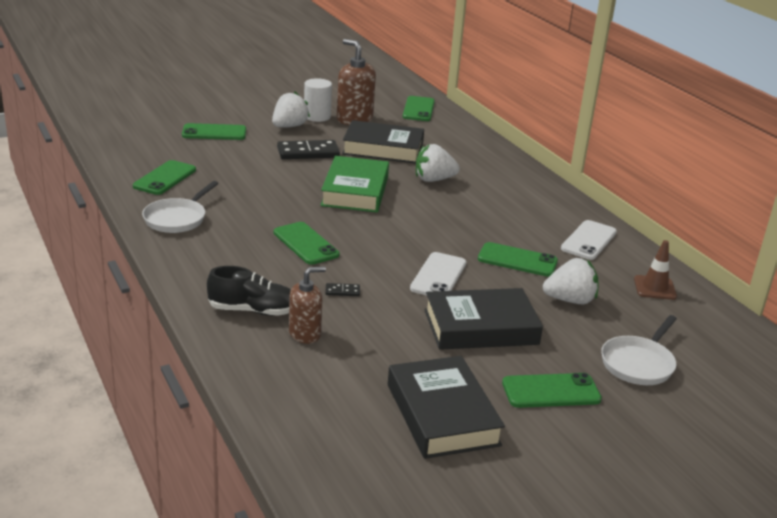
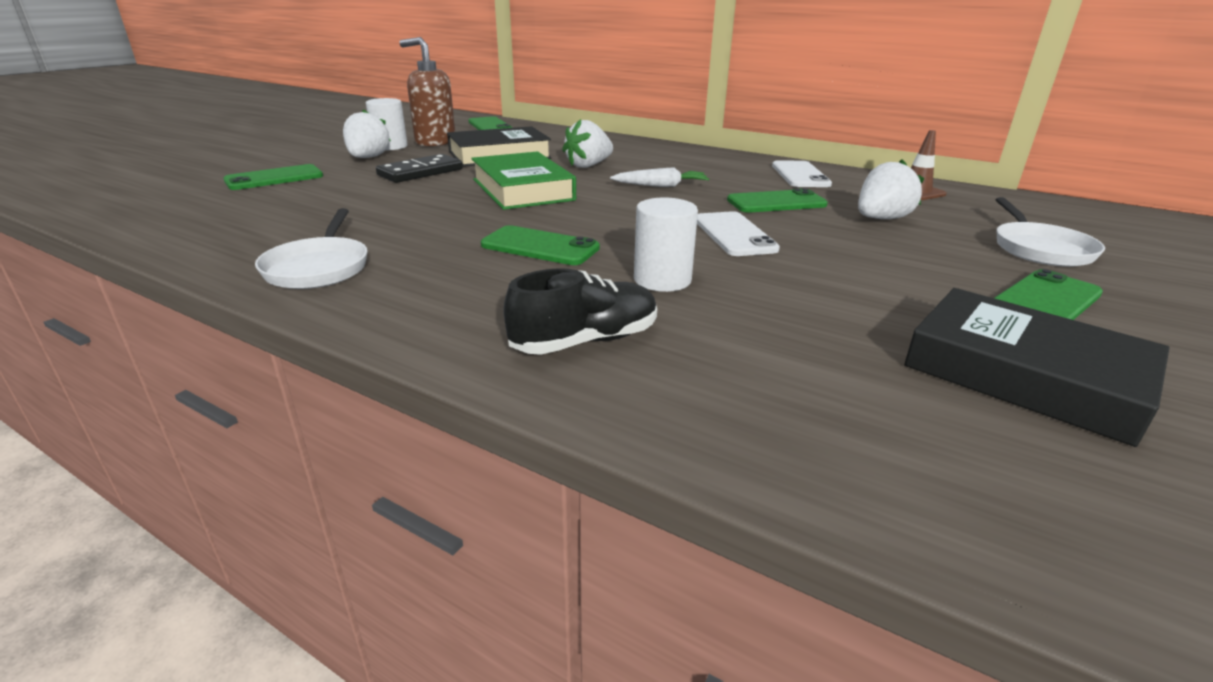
camera: 30 degrees left, 0 degrees up
(165, 178) = (248, 231): green phone -> none
(305, 334) = (700, 344): brown soap dispenser -> none
(342, 291) = (662, 280): black domino -> white cylinder
(457, 217) = (661, 186): none -> white carrot
(480, 327) = (861, 265): black book -> none

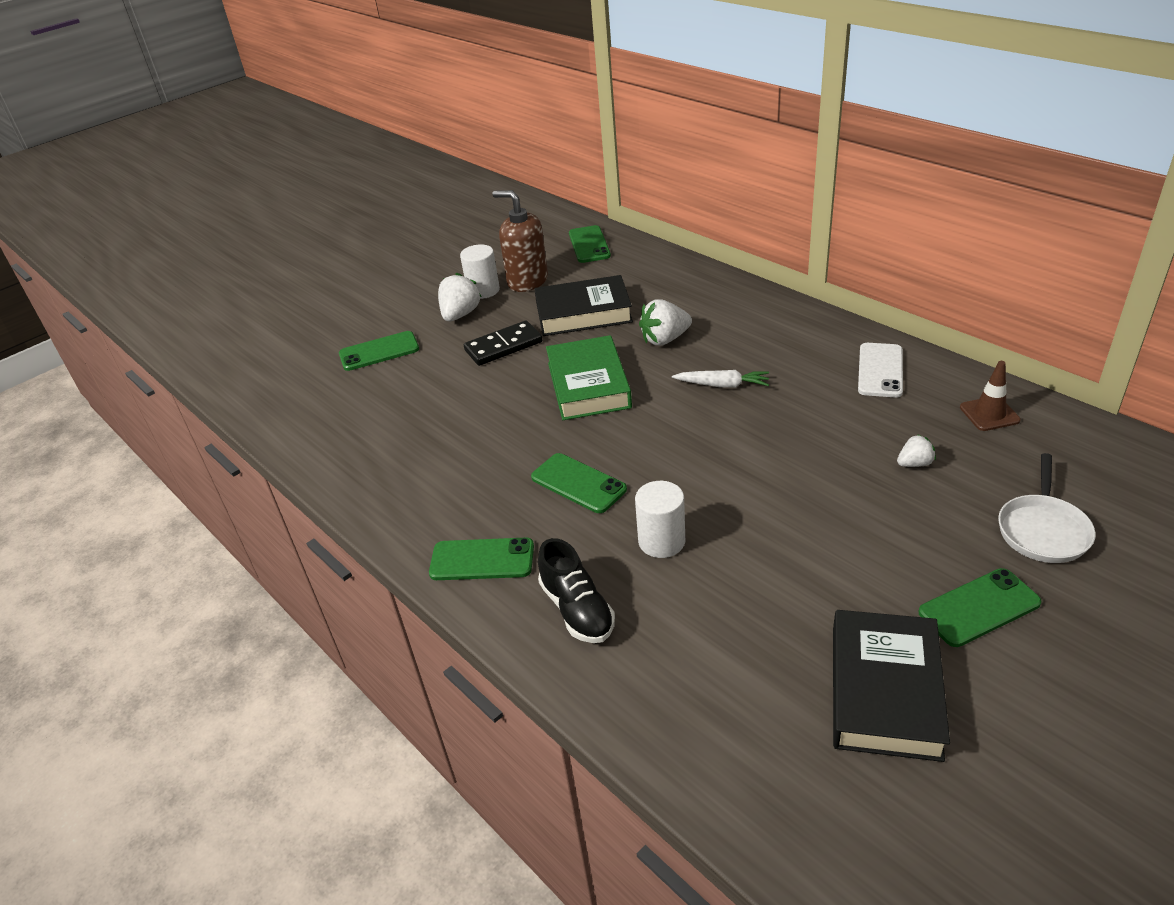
camera: 20 degrees right, 10 degrees up
(319, 267) = (407, 497): white pan -> none
(585, 341) = (577, 610): black shoe -> black shoe turned 75 degrees clockwise
(734, 234) = (754, 479): white phone -> none
(776, 202) = (824, 425): green phone -> green phone (482, 560)
(881, 219) = (914, 463): white strawberry -> white strawberry, size x0.58
(1024, 374) = (885, 691): black book -> black book turned 45 degrees clockwise

